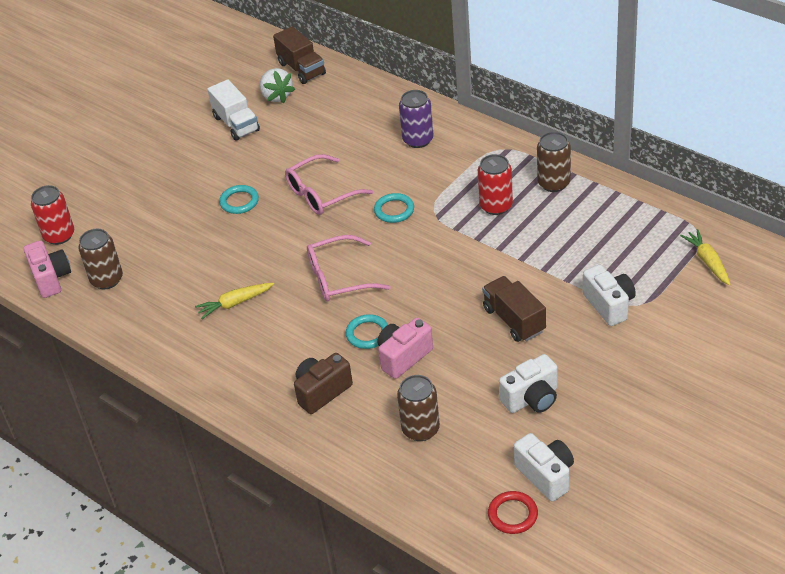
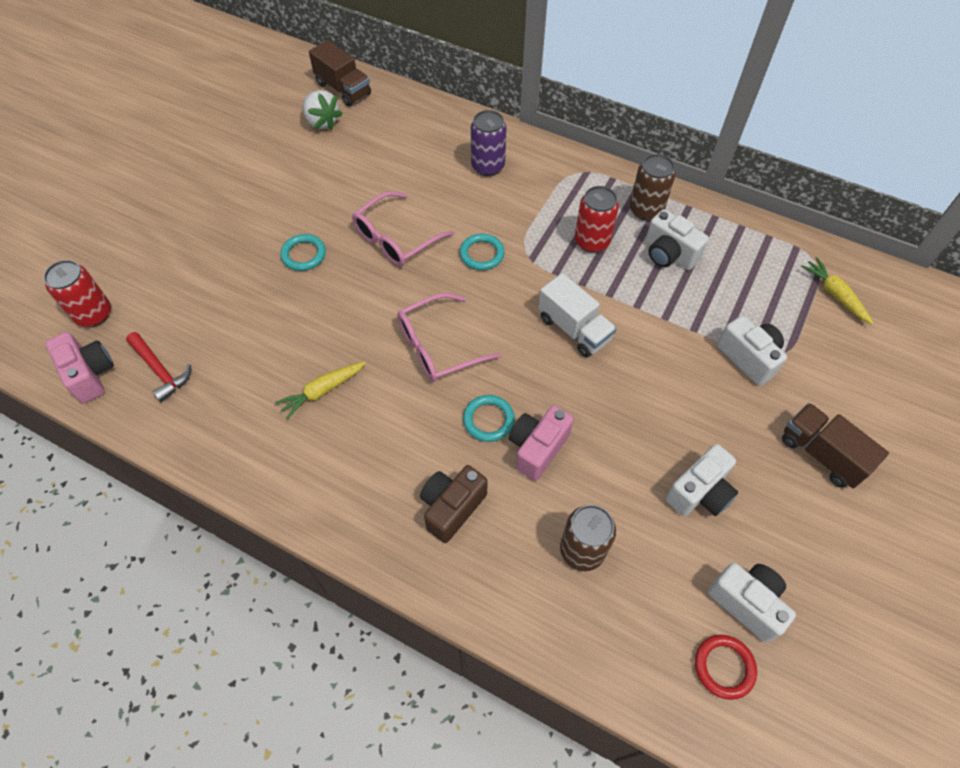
camera: 15 degrees left, 15 degrees up
(107, 279) = (160, 370): brown can -> red hammer
(236, 124) = (283, 157): white truck -> white truck (574, 329)
(514, 320) = (650, 386): brown truck -> brown truck (821, 454)
(563, 220) = (669, 254): none -> white camera

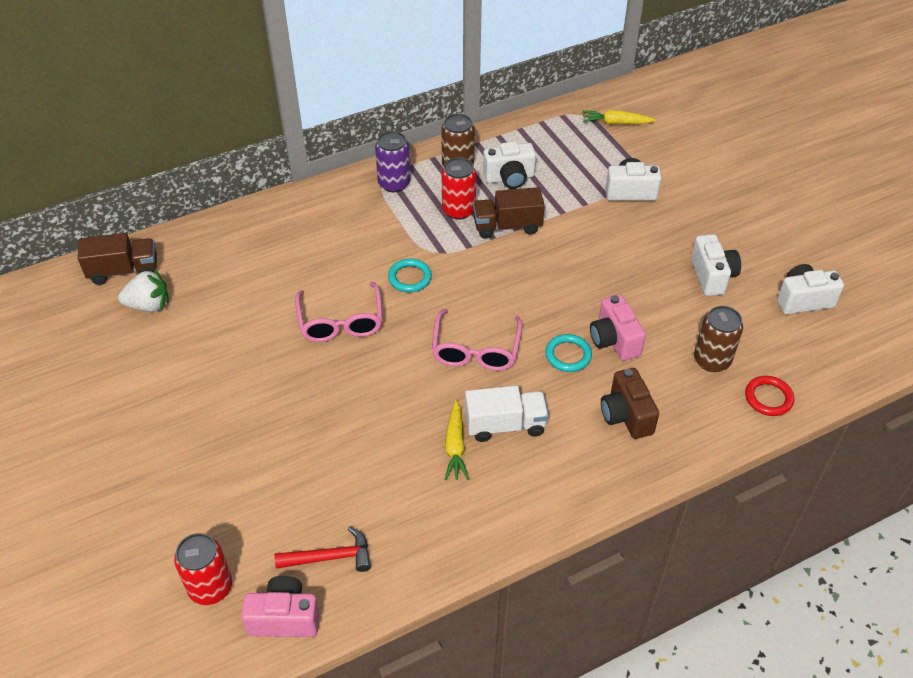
camera: 55 degrees left, 10 degrees down
(304, 254) = (296, 392): turquoise ring -> none
(488, 166) = (322, 226): purple can -> purple can (394, 183)
(574, 329) = (529, 264): white truck -> white truck (505, 425)
(724, 667) = (838, 336): red ring -> red ring (768, 398)
(821, 454) = (727, 203): brown truck -> brown truck (507, 226)

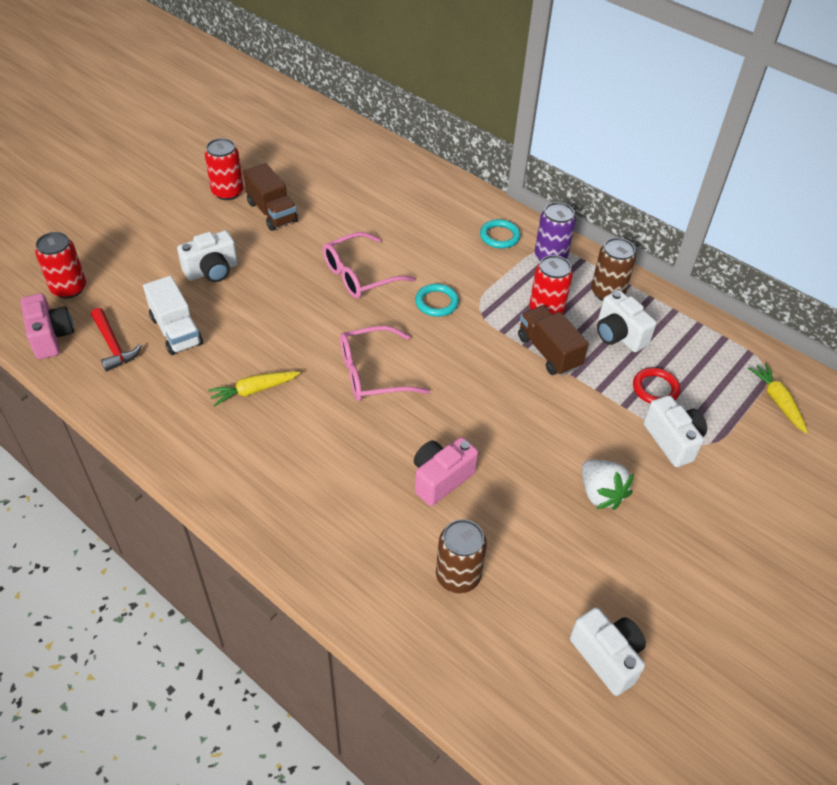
camera: 65 degrees right, 0 degrees up
(124, 271) = (348, 141): brown truck -> brown truck (272, 212)
(137, 397) = (227, 192): none -> red can
(149, 305) = (320, 165): white strawberry -> white strawberry (600, 494)
(505, 425) = (292, 419): white truck -> white truck (176, 331)
(568, 355) = (401, 445): turquoise ring -> turquoise ring (499, 236)
(626, 415) = (344, 513): brown camera -> none
(712, 276) = (588, 550): white camera -> white camera (212, 271)
(768, 398) = (429, 645): red ring -> red ring (655, 389)

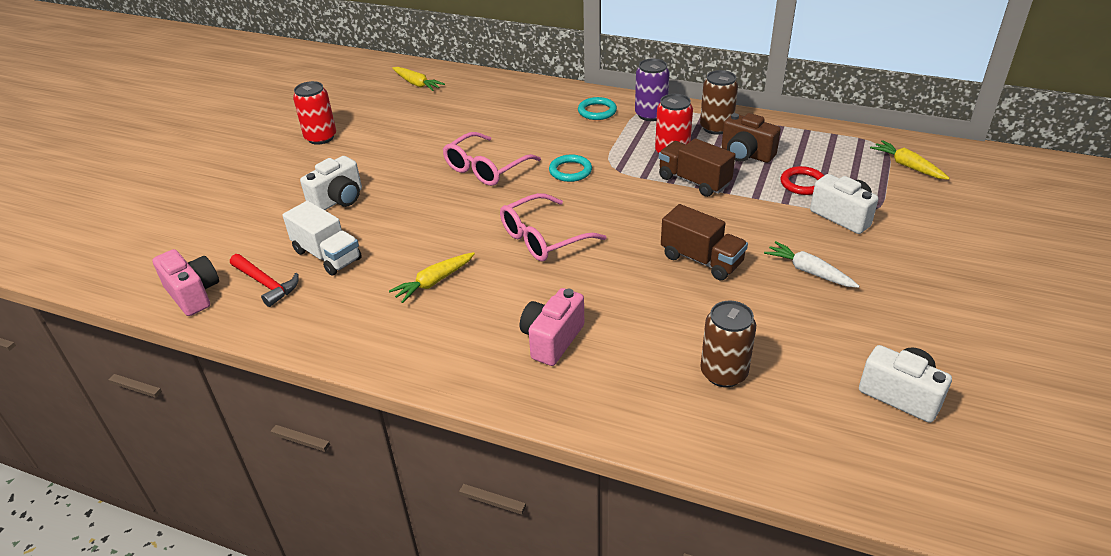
camera: 15 degrees left, 10 degrees down
(69, 288) = (193, 250): red can -> none
(272, 212) = (373, 142): brown truck -> brown truck (701, 260)
(343, 151) = (417, 84): none -> yellow carrot
(440, 479) = (658, 301): pink camera -> pink camera (552, 340)
(600, 494) = (809, 271): white strawberry -> white carrot
(619, 335) = (746, 154): white camera -> brown camera

